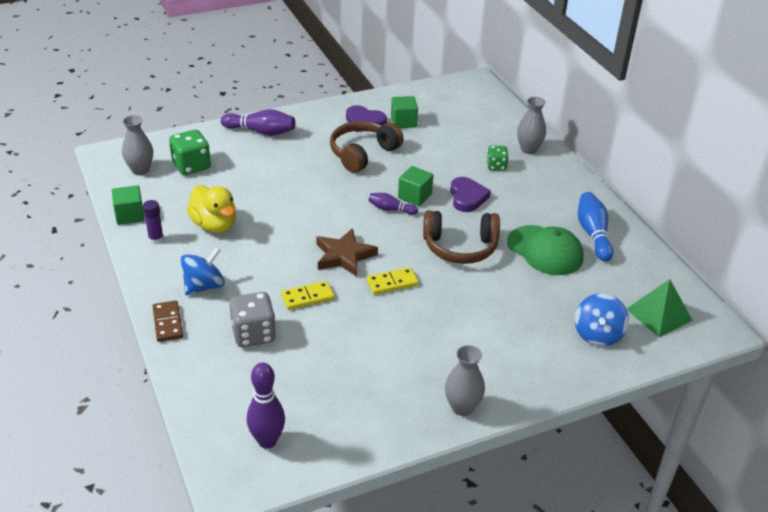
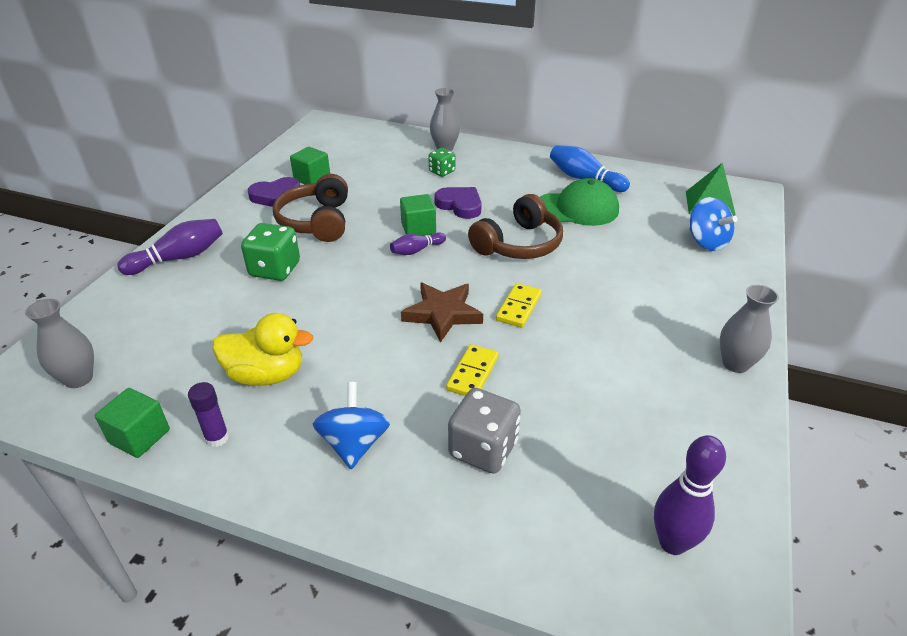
camera: 45 degrees left, 0 degrees up
(167, 323) = (377, 517): brown domino -> none
(191, 166) = (144, 334): green dice -> green dice (275, 269)

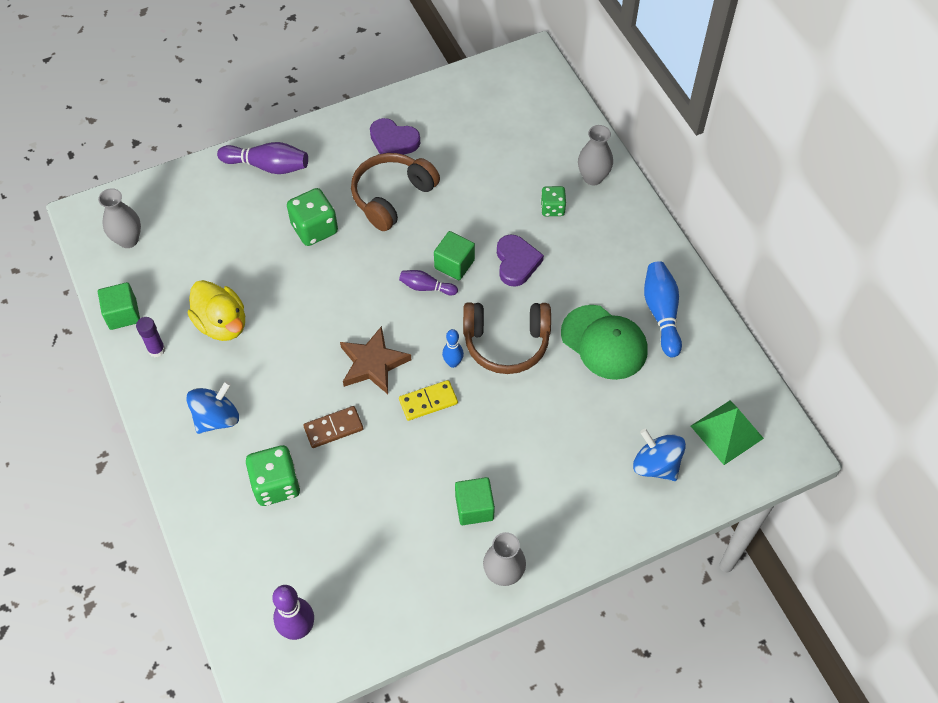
camera: 45 degrees right, 20 degrees up
(312, 179) = (441, 138): green cube -> green cube (474, 508)
(472, 373) = (333, 428): yellow domino -> brown domino
(483, 449) = (276, 485): grey dice -> green dice
(501, 276) = (453, 363): none -> blue bowling pin
(706, 242) = (656, 465): blue spinning top -> blue spinning top turned 120 degrees clockwise

